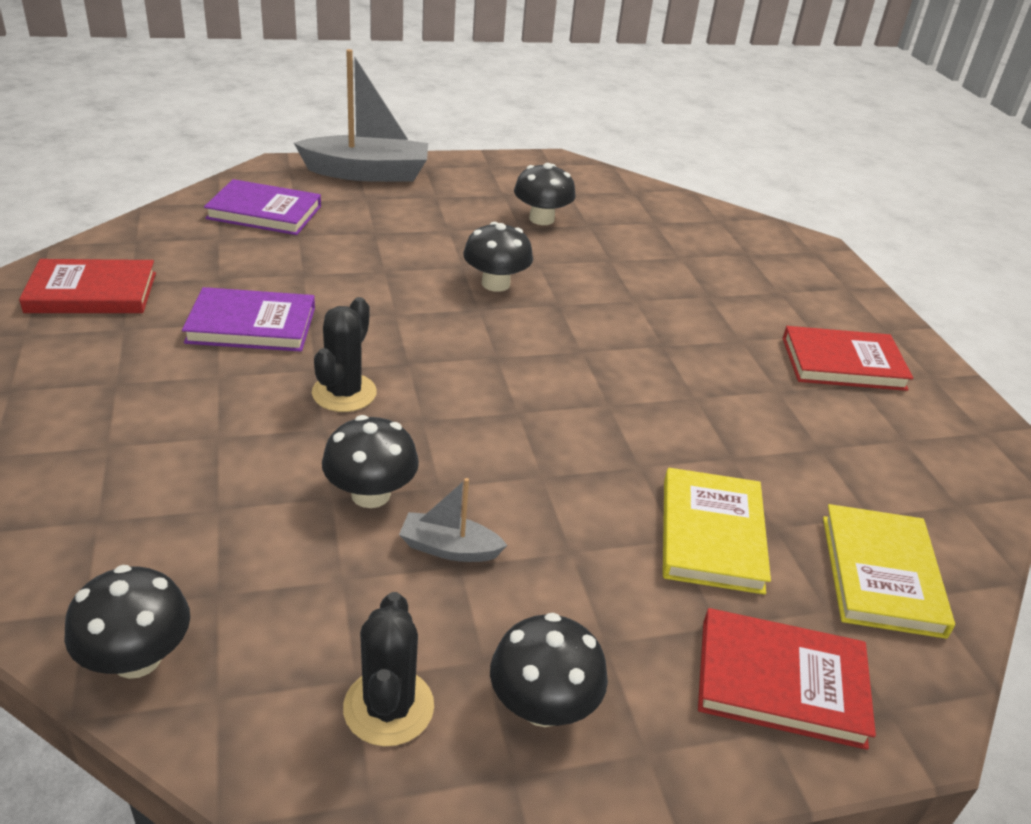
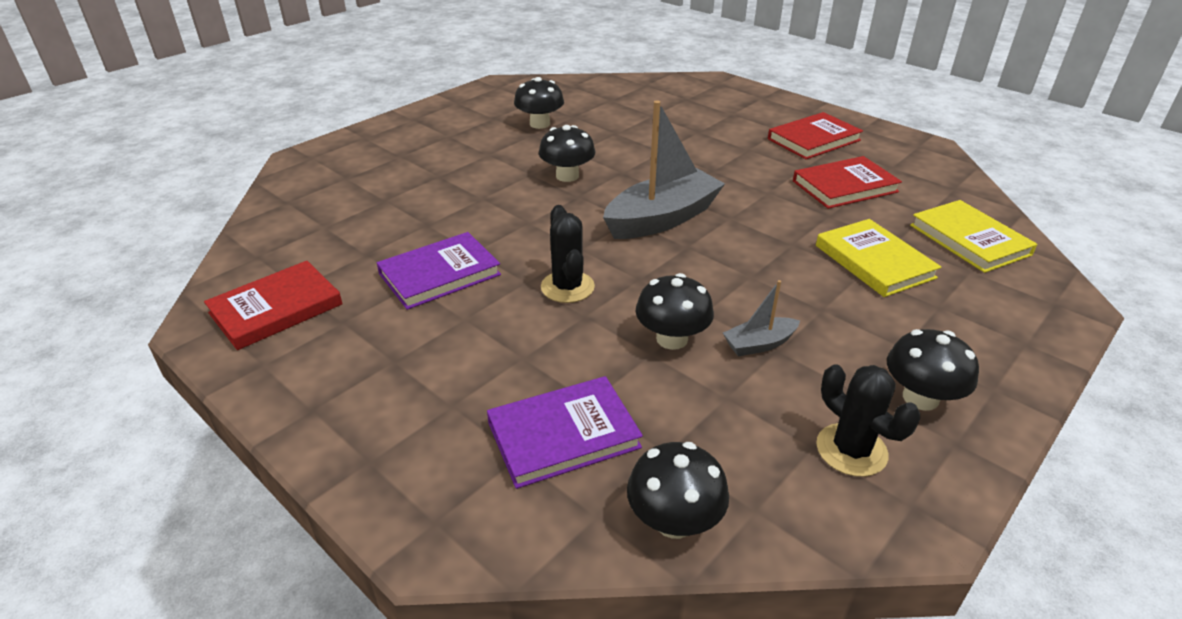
camera: 30 degrees left, 0 degrees up
(264, 212) = (335, 194): purple book -> purple book (563, 435)
(367, 173) = (376, 138): grey boat -> grey boat (662, 219)
(781, 682) = (999, 317): red book -> red book (845, 186)

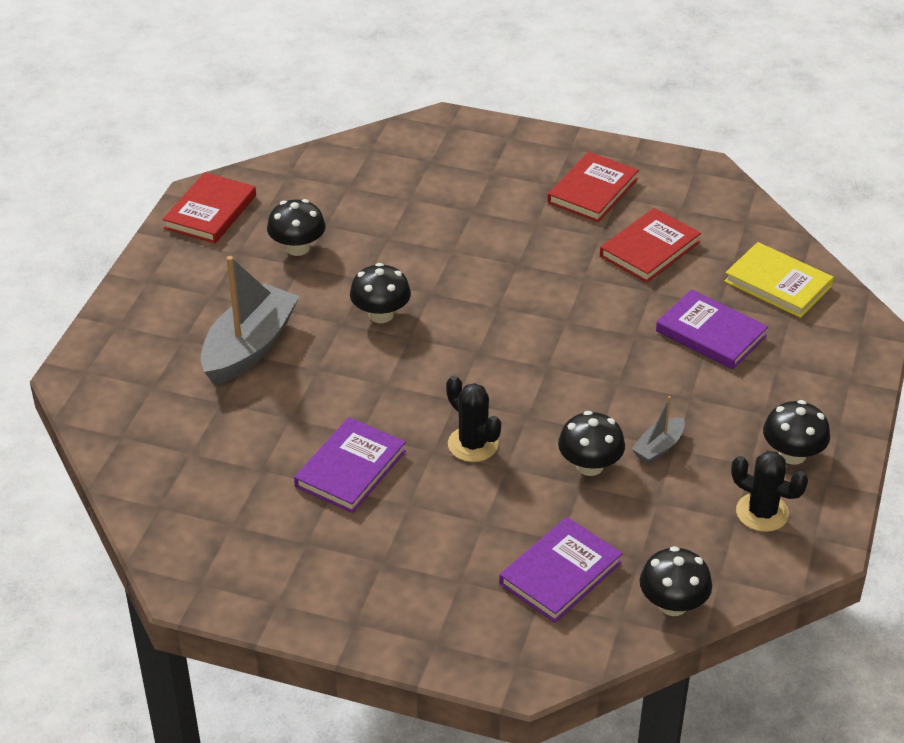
camera: 25 degrees left, 5 degrees up
(276, 309) = (235, 552): red book -> red book (210, 212)
(662, 219) = (507, 341): grey boat -> grey boat (249, 347)
(874, 261) = (711, 333): yellow book -> purple book

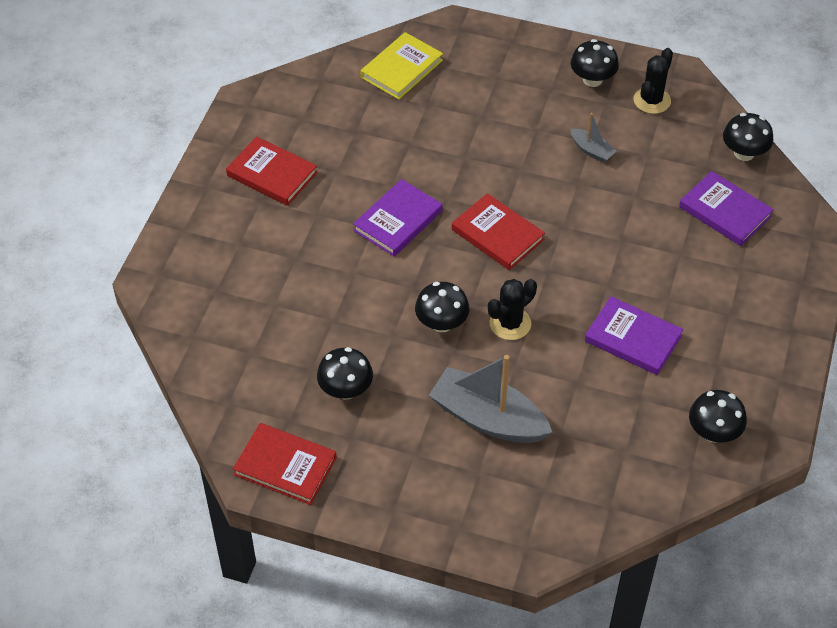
camera: 90 degrees left, 10 degrees up
(473, 444) = (598, 260): black cactus -> black cactus (510, 323)
(589, 465) = (614, 191): black mushroom -> black mushroom (713, 432)
(649, 249) = (355, 141): red book -> red book (497, 234)
(711, 333) = (462, 112): purple book -> purple book (398, 221)

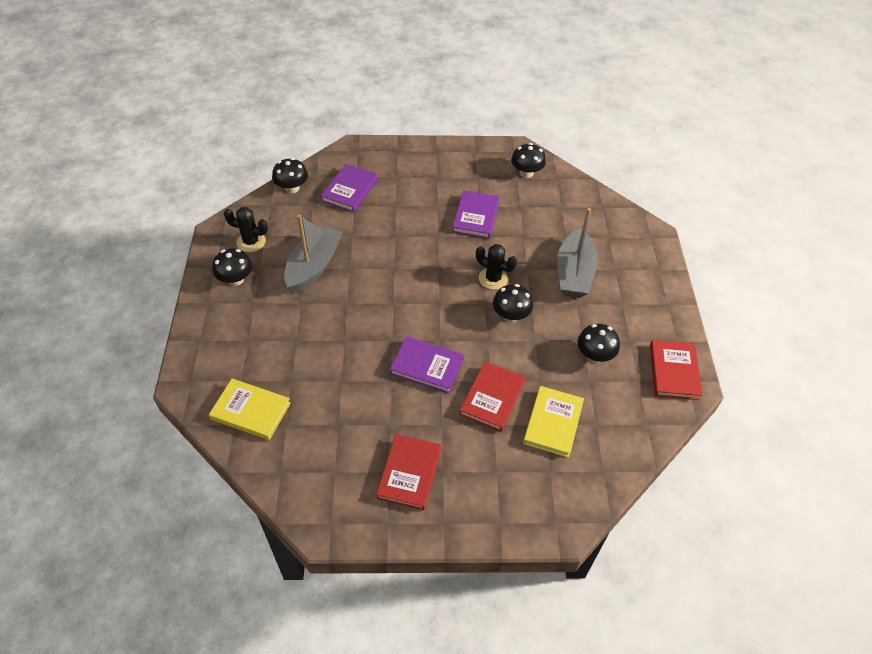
camera: 110 degrees left, 0 degrees up
(272, 313) = (553, 423): none -> yellow book
(497, 234) = (416, 302): red book -> red book (492, 398)
(592, 151) = (314, 266): grey boat -> grey boat, size x2.09

